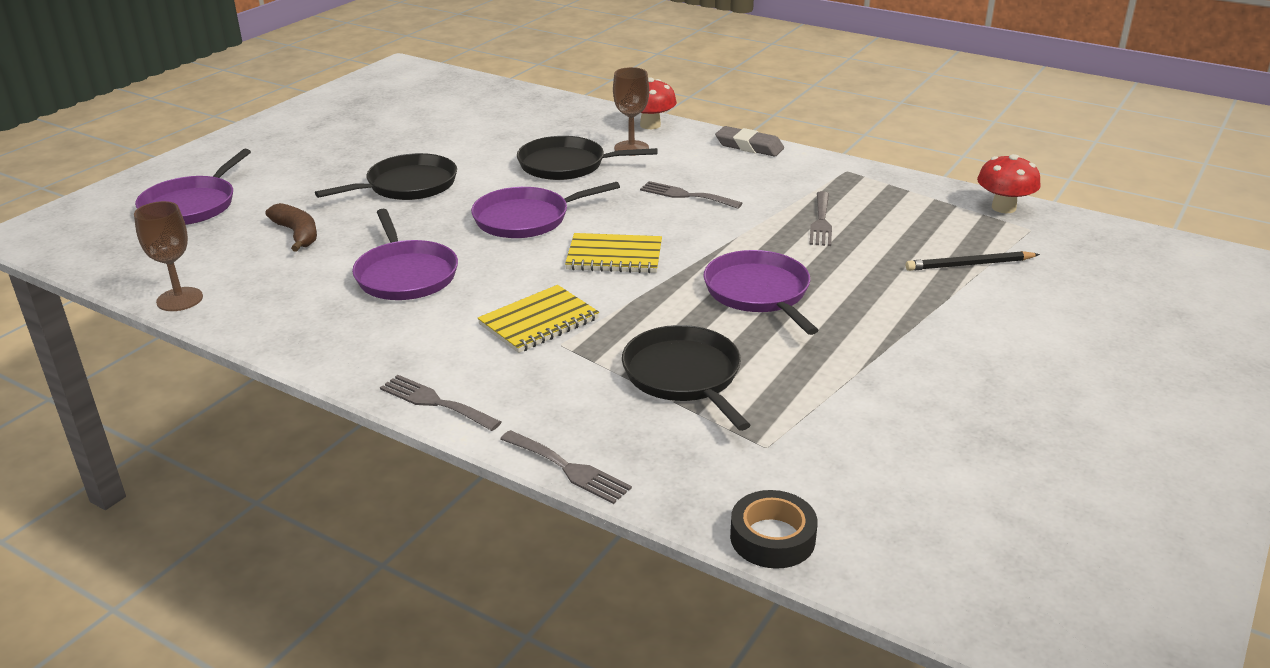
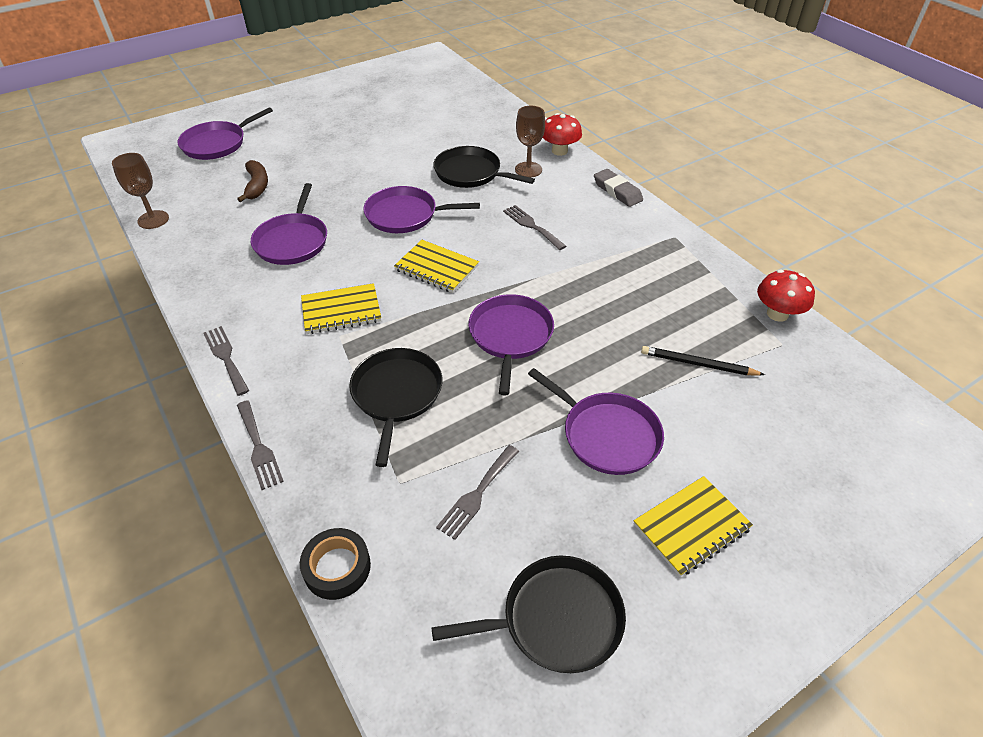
camera: 25 degrees right, 15 degrees up
(407, 185) = (353, 163): black pan -> black pan (555, 619)
(821, 222) = (613, 282): grey fork -> grey fork (477, 494)
(938, 343) = (606, 435): none -> purple pan
(1085, 387) = (691, 527): none -> yellow notebook

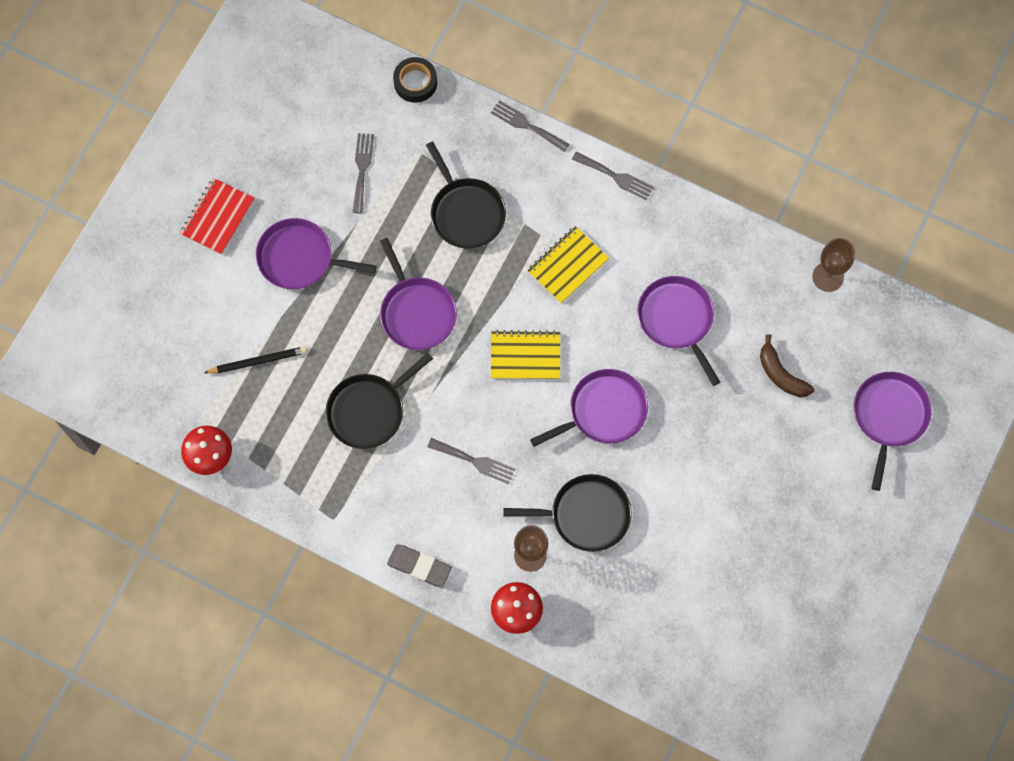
camera: 150 degrees right, 25 degrees up
(555, 619) = (274, 120): black pan -> black pan (369, 410)
(691, 527) = (217, 217): yellow notebook -> red notebook

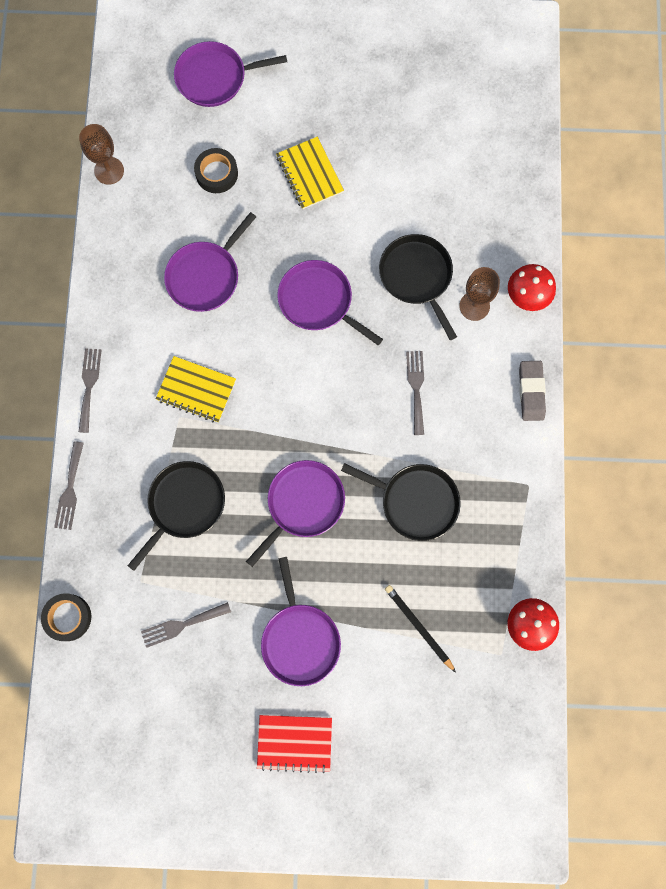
camera: 115 degrees left, 5 degrees up
(525, 356) = (299, 389): yellow notebook -> yellow notebook (309, 174)
(781, 374) = (216, 173): brown banana -> black tape

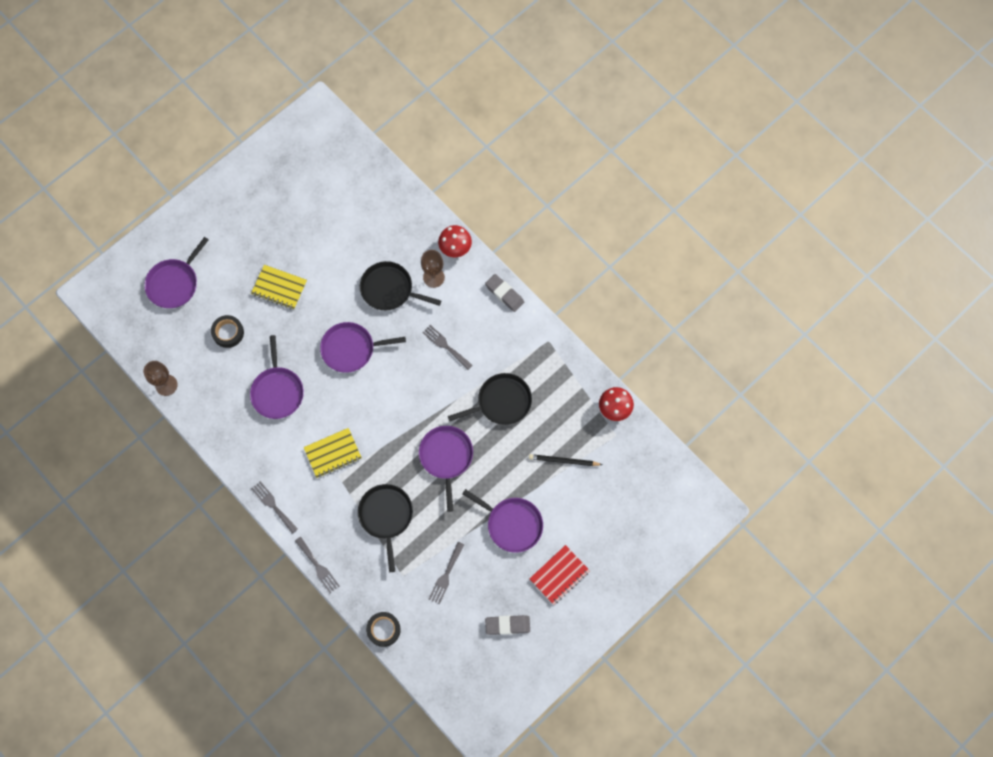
camera: 45 degrees left, 5 degrees down
(191, 740) = (507, 625): none -> grey eraser

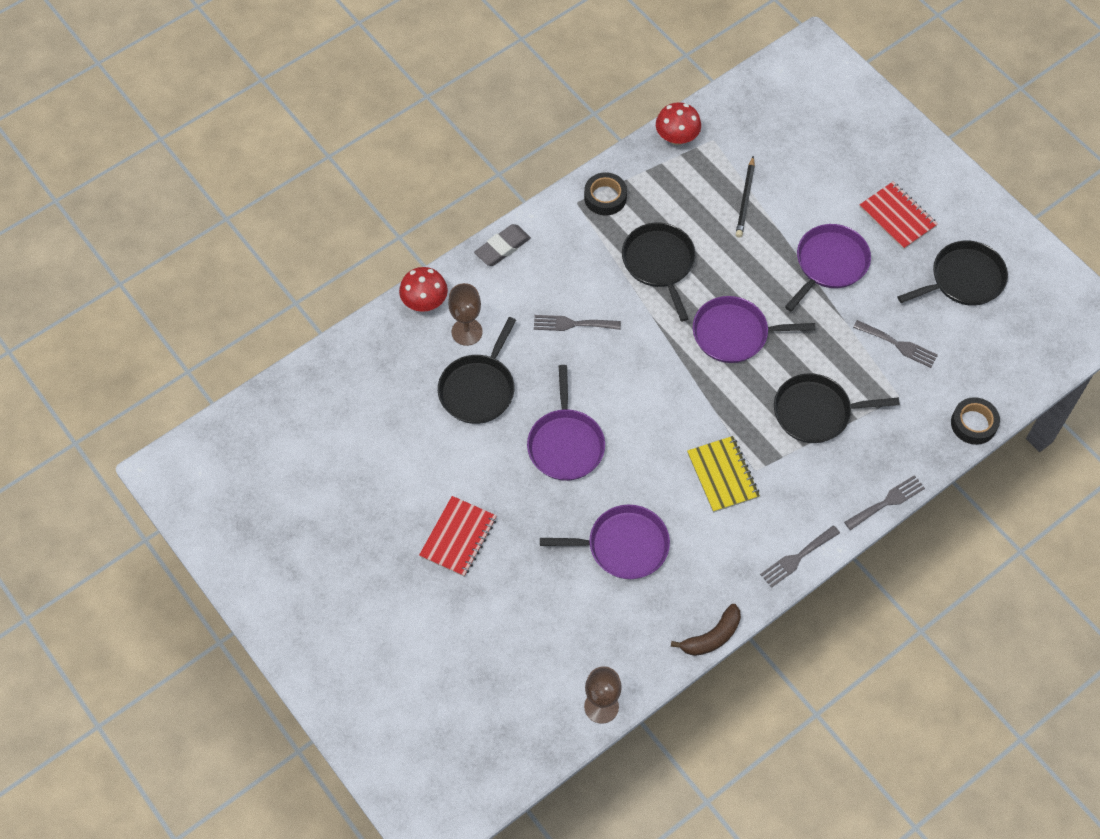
camera: 85 degrees left, 10 degrees down
(174, 283) = (431, 691): purple pan -> none
(215, 451) = (712, 637): none -> brown banana
(228, 333) = (523, 613): black tape -> black tape (605, 197)
(279, 288) = (458, 537): yellow notebook -> red notebook
(445, 346) = (572, 324): grey fork -> grey fork turned 45 degrees clockwise
(507, 625) = (963, 279): grey eraser -> black pan

